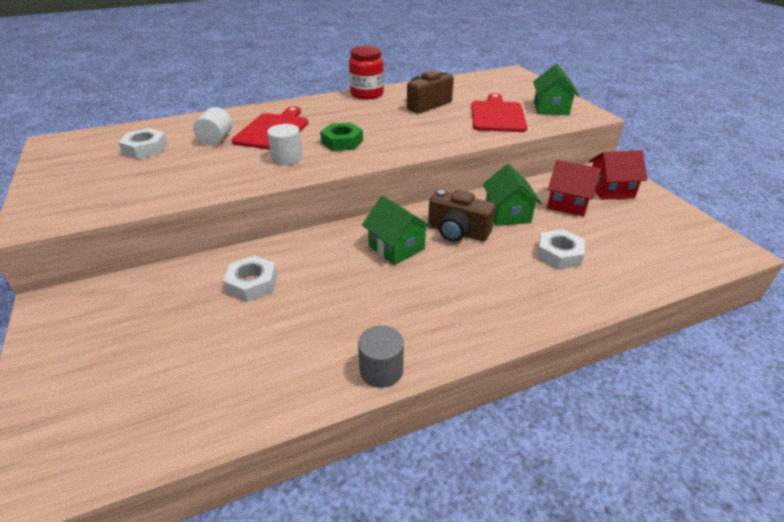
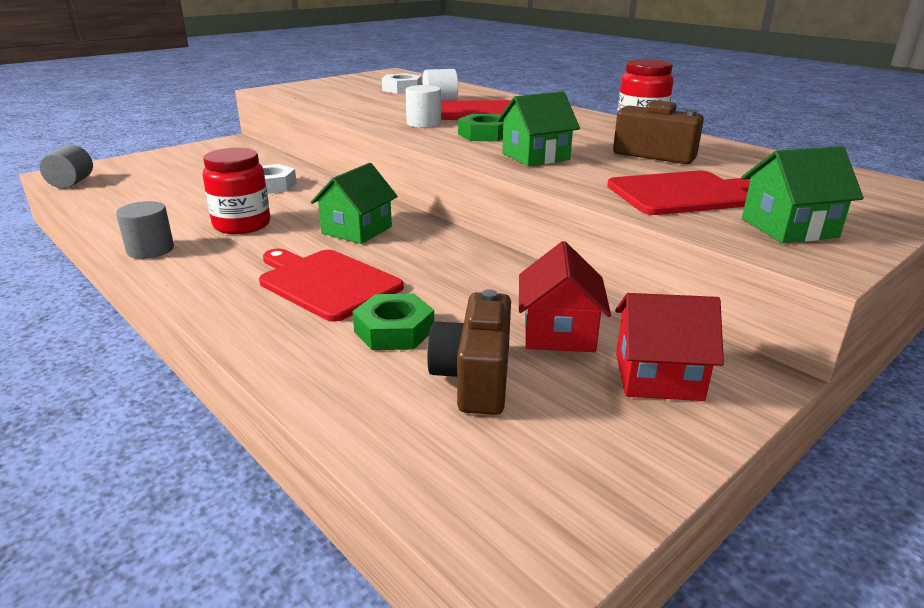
camera: 70 degrees right, 10 degrees down
(85, 467) = (71, 183): none -> grey cylinder
(349, 307) = (242, 225): none -> red jar
(457, 232) = (410, 257): brown camera -> brown camera (475, 378)
(486, 272) = (326, 282): none -> red cutting board
(507, 214) = (481, 285): green house -> green house (535, 156)
(559, 254) = (394, 331): white nut -> green nut
(610, 190) = (658, 376): red house -> red house turned 60 degrees counterclockwise

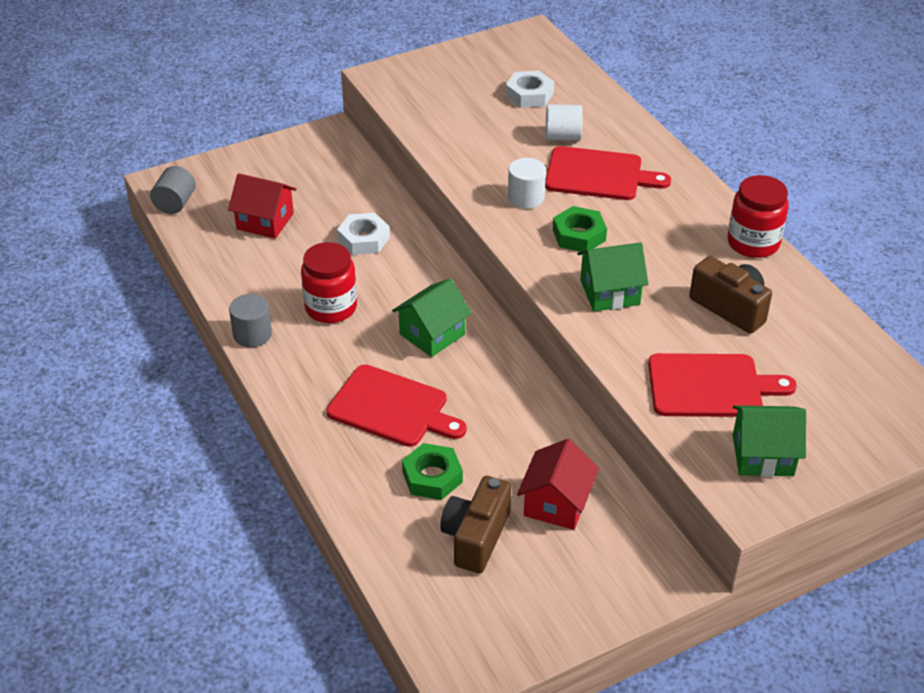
camera: 15 degrees right, 15 degrees up
(326, 282) = (392, 408): red cutting board -> red cutting board turned 150 degrees clockwise
(658, 376) = (607, 562): red house -> red house (265, 221)

